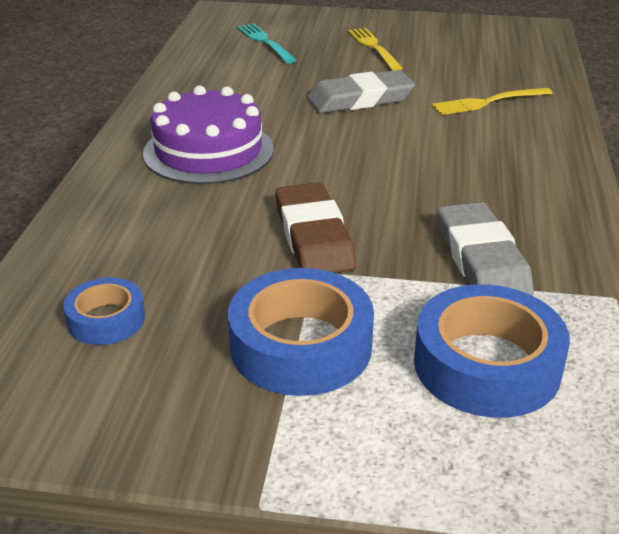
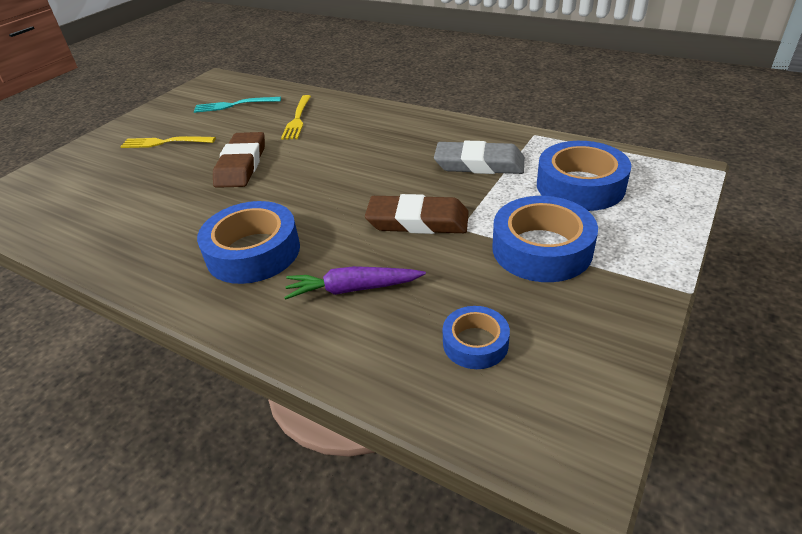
camera: 65 degrees left, 5 degrees up
(170, 222) = (353, 289): none -> purple carrot
(208, 151) = (253, 252): purple cake -> blue tape
(264, 42) = (84, 190): turquoise fork -> turquoise fork (233, 105)
(360, 99) = (241, 165): grey eraser -> brown eraser

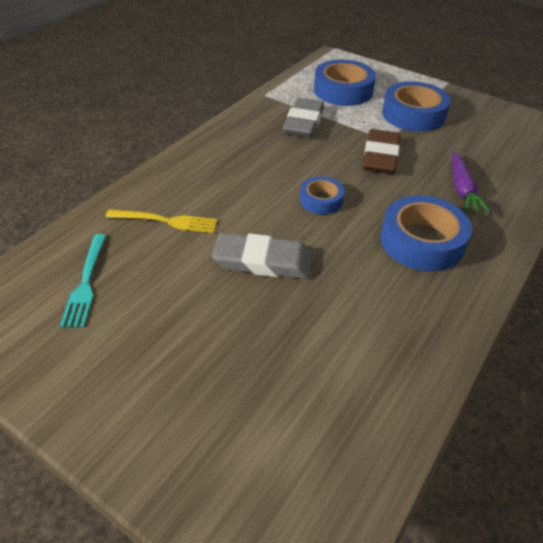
camera: 90 degrees left, 5 degrees up
(164, 143) = (173, 347): yellow fork -> none
(241, 165) = (263, 261): brown eraser -> grey eraser
(475, 343) = (501, 147): blue tape -> blue tape (321, 200)

